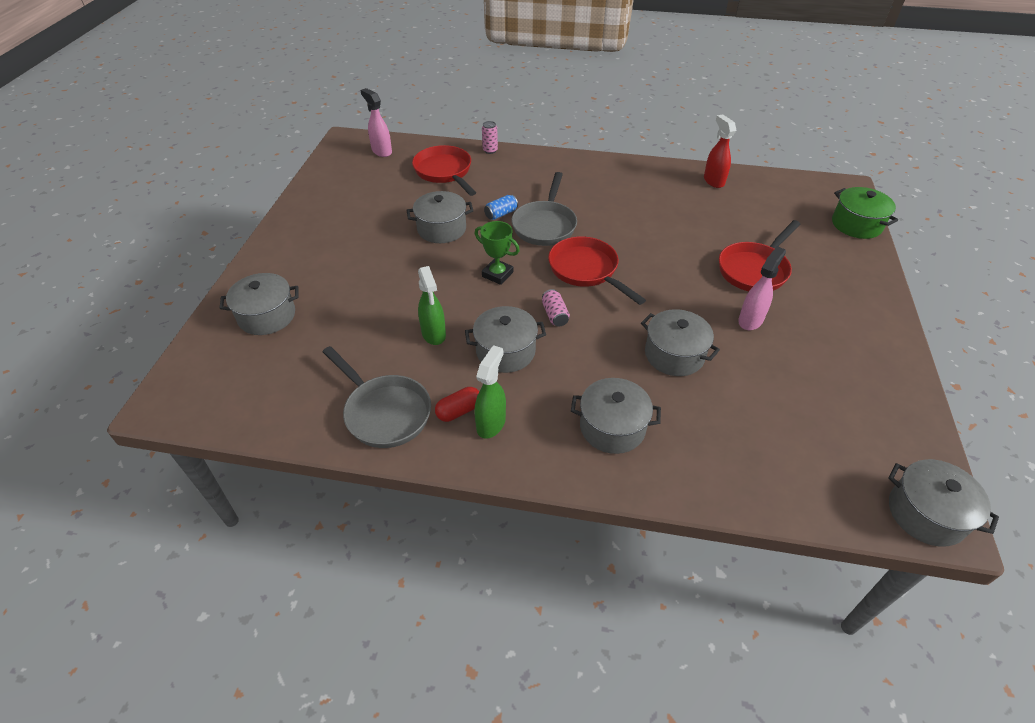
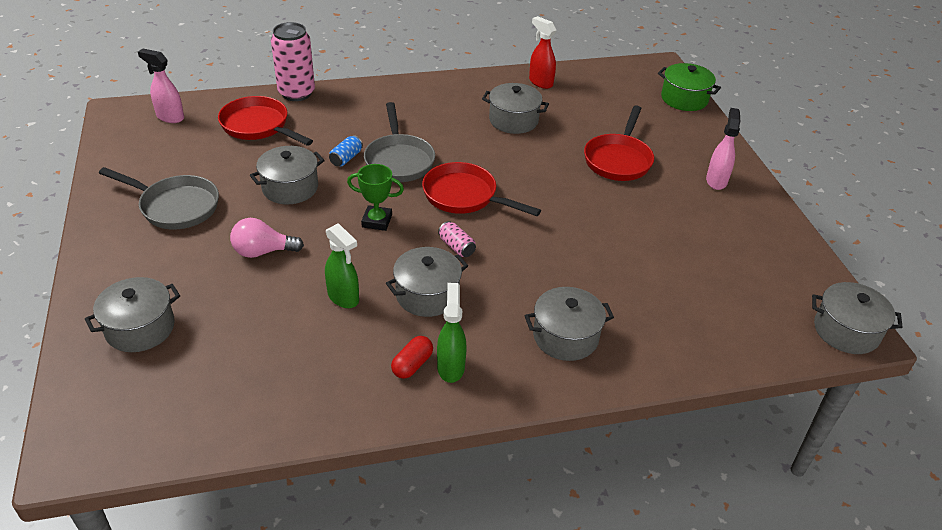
camera: 25 degrees left, 5 degrees down
(384, 412) = (336, 389): grey pan -> grey pan (175, 206)
(391, 277) = (263, 251): none -> pink light bulb
(490, 150) = (296, 93): pink can -> pink can, size x2.15
(674, 355) = (587, 255): grey pot -> grey pot (513, 120)
(750, 320) = (637, 207): pink spray bottle -> pink spray bottle (716, 180)

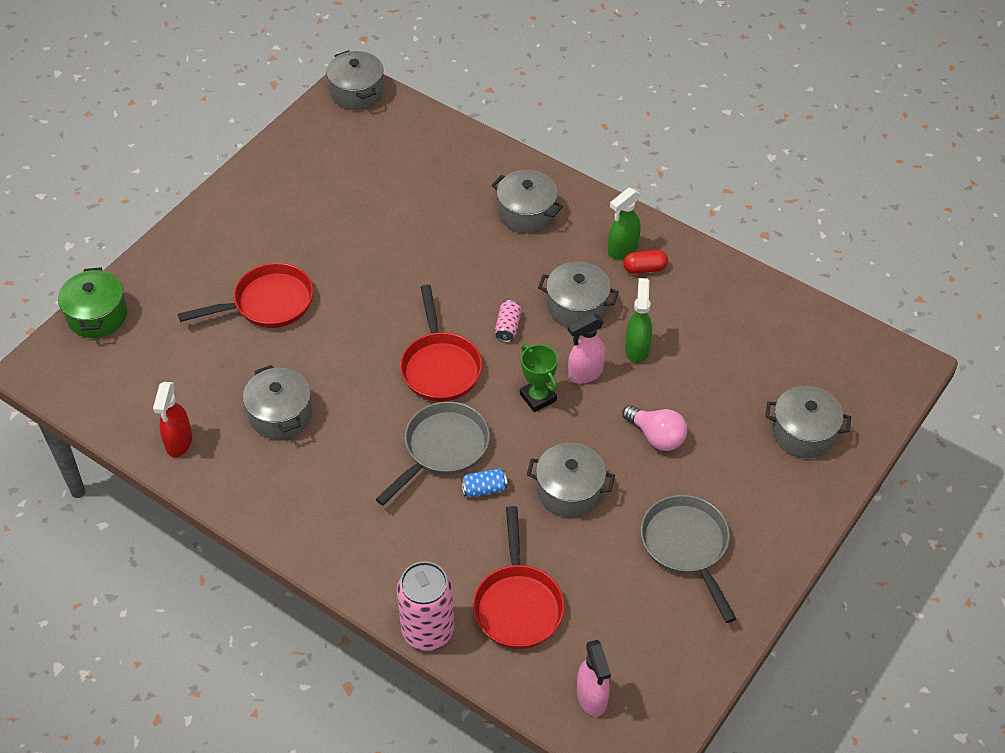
camera: 130 degrees left, 10 degrees up
(716, 180) = (232, 228): pink spray bottle -> pink spray bottle (585, 373)

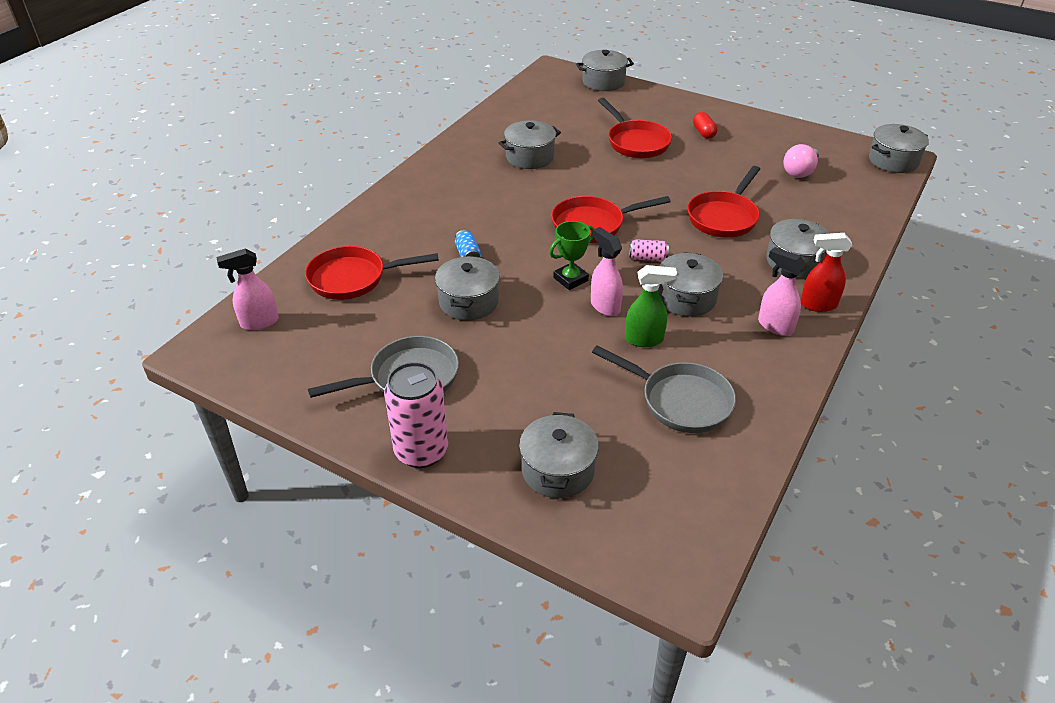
camera: 85 degrees right, 10 degrees down
(97, 315) = (603, 82): green pot -> grey pot
(179, 443) = (499, 122): red spray bottle -> red spray bottle (817, 305)
(427, 631) = (334, 236): pink can -> pink can (421, 451)
(442, 251) = (724, 217): none -> red pan
(442, 449) = (507, 231): grey pan -> grey pan (680, 401)
(622, 249) = (775, 326): green spray bottle -> pink spray bottle
(644, 268) = (755, 342): red capsule -> red capsule (703, 133)
(656, 436) = (537, 355): pink light bulb -> pink light bulb (800, 172)

